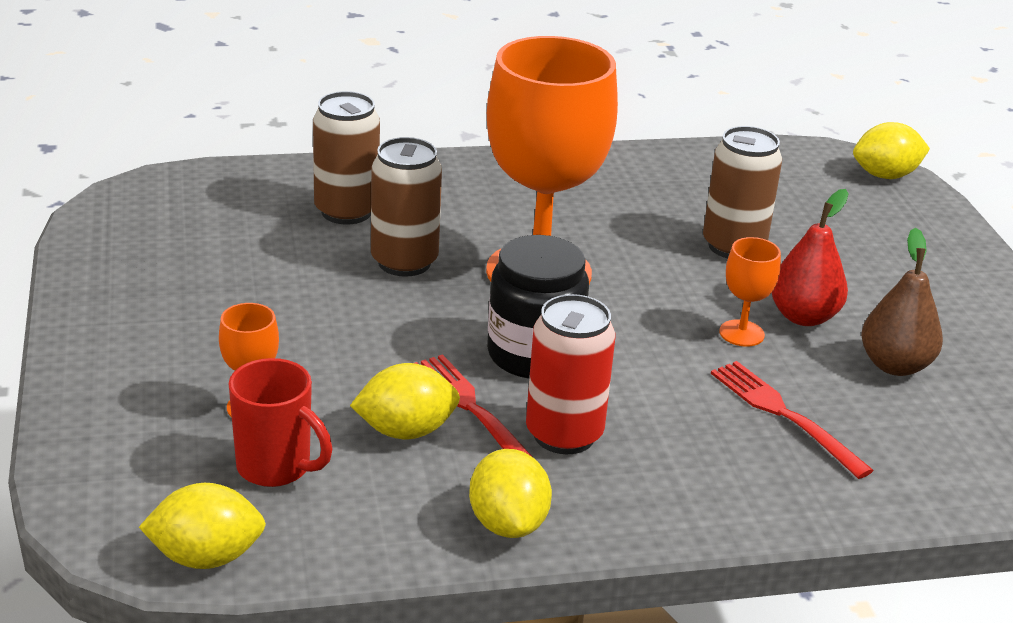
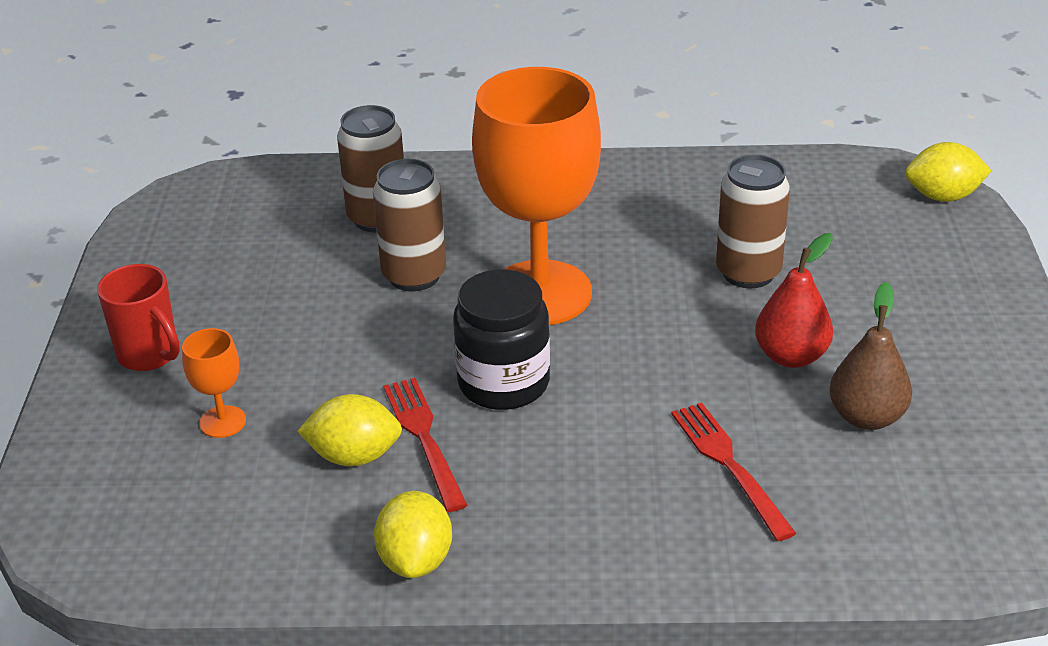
camera: 15 degrees right, 5 degrees up
(206, 557) = (134, 570): yellow lemon -> none
(276, 468) = (224, 485): red mug -> red mug (150, 355)
(564, 435) = (502, 471): red can -> none
(741, 333) = (719, 371): orange goblet -> none

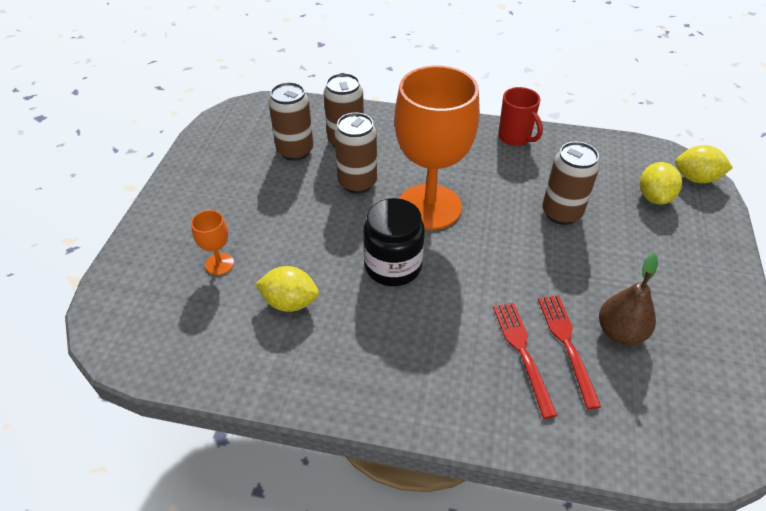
camera: 10 degrees right, 10 degrees up
(150, 355) = (191, 211): red mug -> red mug (515, 138)
(296, 243) = (295, 151): none -> brown can
(416, 560) = (308, 386): yellow lemon -> yellow lemon (654, 197)
(423, 438) = (335, 297): red fork -> red fork (566, 344)
(791, 356) = (578, 278): red pear -> none

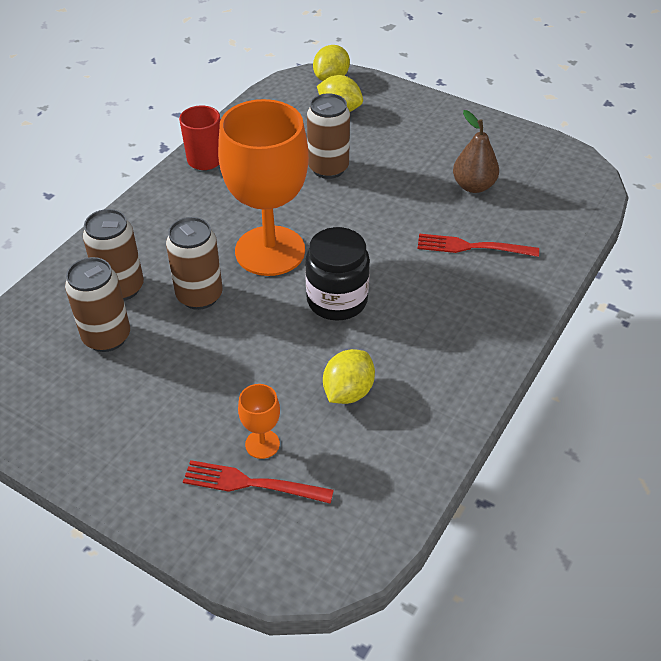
camera: 70 degrees left, 0 degrees up
(566, 344) = (473, 219): red fork -> red fork (251, 483)

